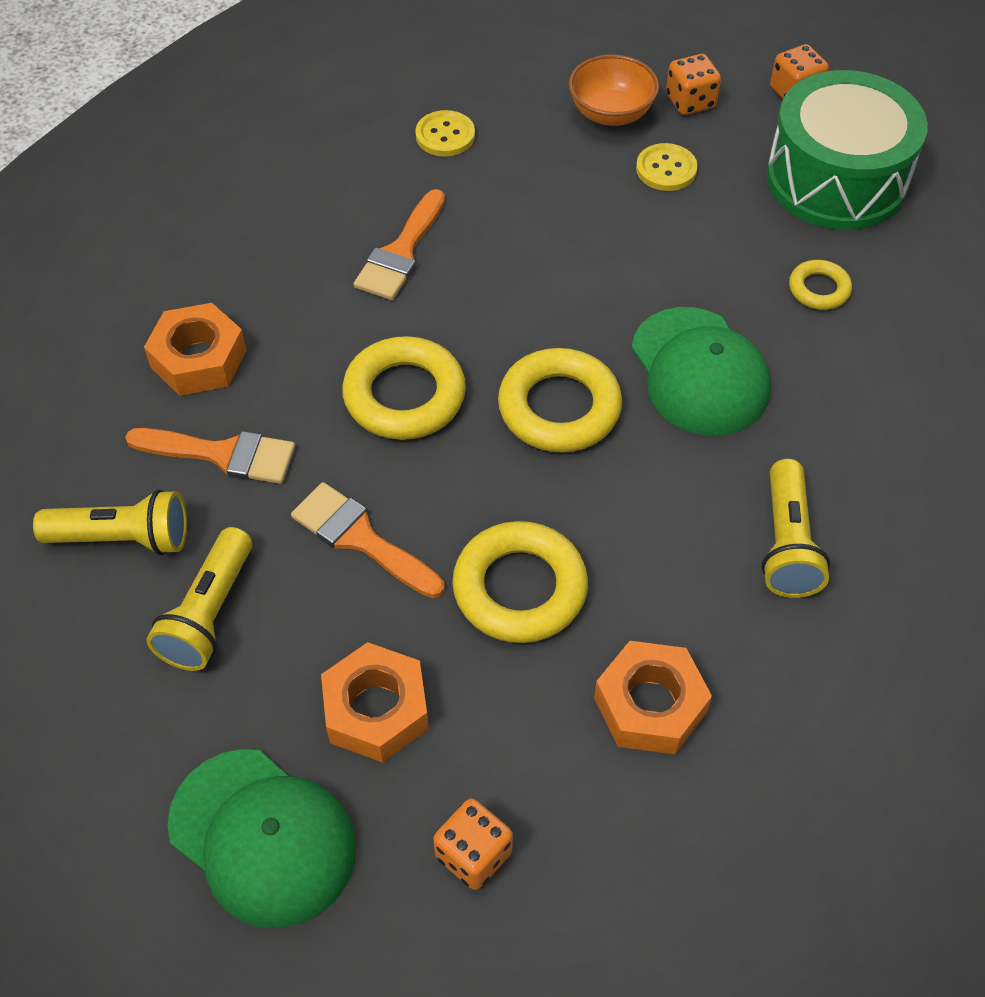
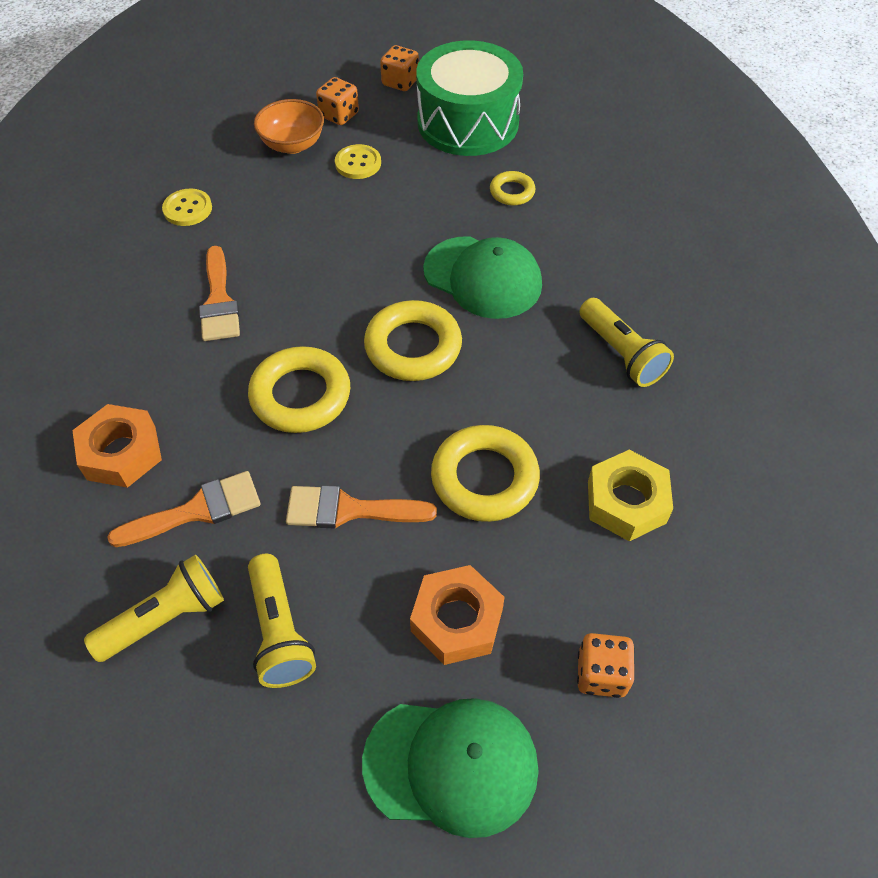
camera: 35 degrees left, 0 degrees up
(650, 705) = (626, 502): orange nut -> yellow nut

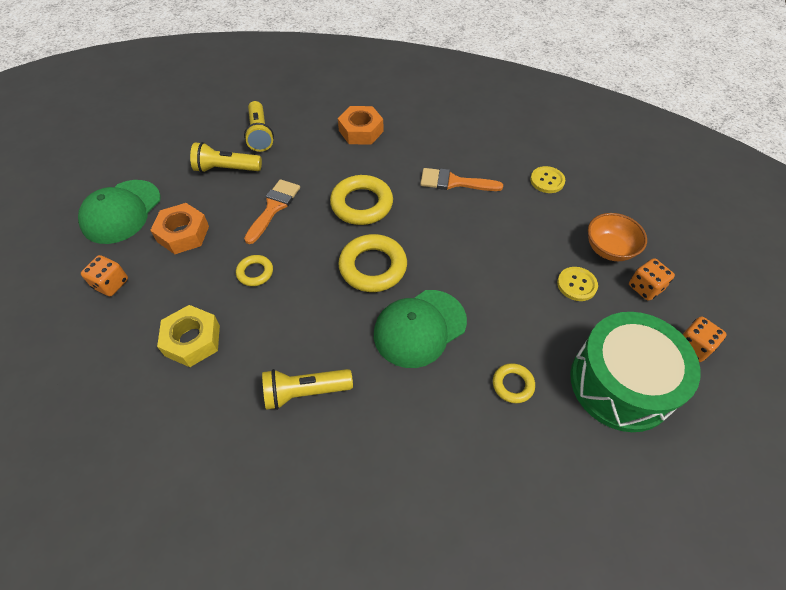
camera: 110 degrees right, 0 degrees up
(197, 510) = (310, 152): orange brush -> none
(484, 478) = (255, 272): yellow ring -> yellow ring, size x0.54

